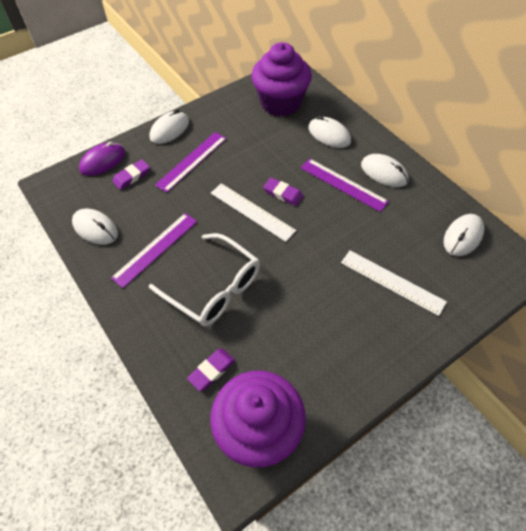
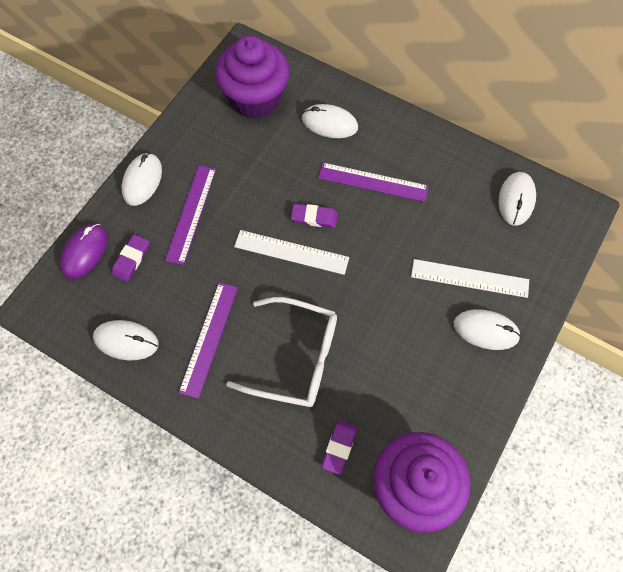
camera: 25 degrees left, 10 degrees up
(384, 172) = (408, 151): white mouse -> white mouse (486, 330)

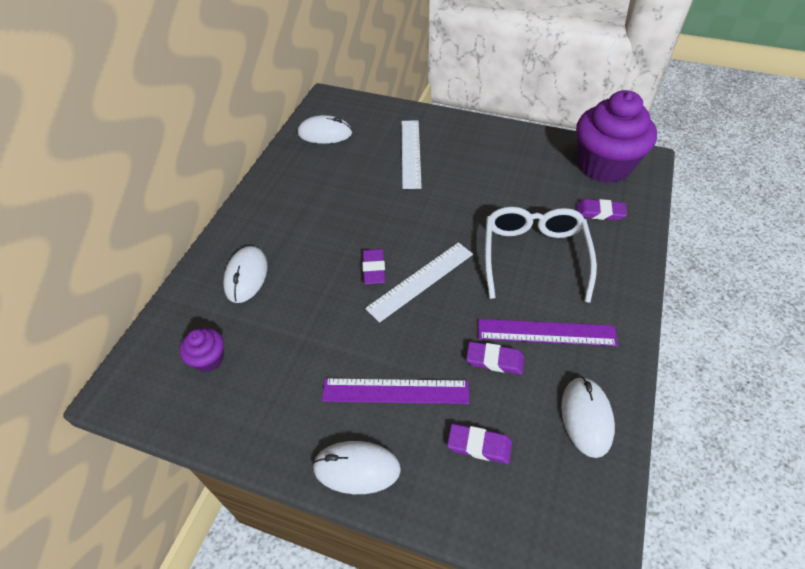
camera: 100 degrees left, 15 degrees down
(84, 252) = (488, 514): purple mouse -> none
(195, 289) = (494, 360): none -> purple eraser
(255, 98) = (209, 359): purple cupcake -> purple cupcake, size x0.44
(291, 252) = (420, 280): white ruler -> white ruler turned 45 degrees clockwise
(373, 182) = (320, 228): purple ruler -> none
(486, 330) = (455, 140): white mouse -> none

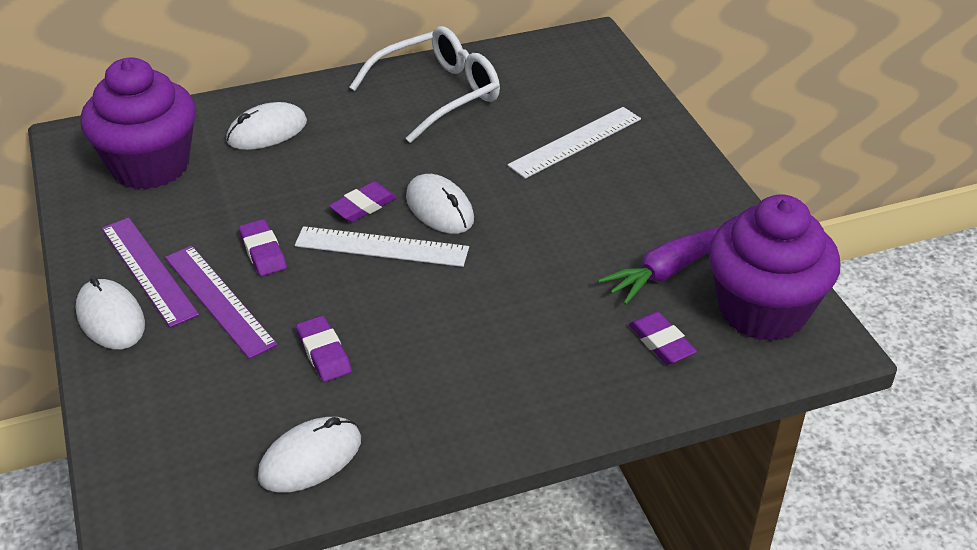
camera: 50 degrees right, 10 degrees down
(209, 359) = (150, 166): purple cupcake -> purple cupcake, size x2.25
(325, 133) = (529, 67): white mouse -> white mouse (439, 208)
(479, 445) = (204, 390): purple eraser -> purple eraser (263, 252)
(534, 255) = (516, 316): white glasses -> white glasses (438, 94)
(546, 333) = (402, 377): purple ruler -> purple ruler (148, 271)
(548, 180) = (668, 271): none -> purple carrot

